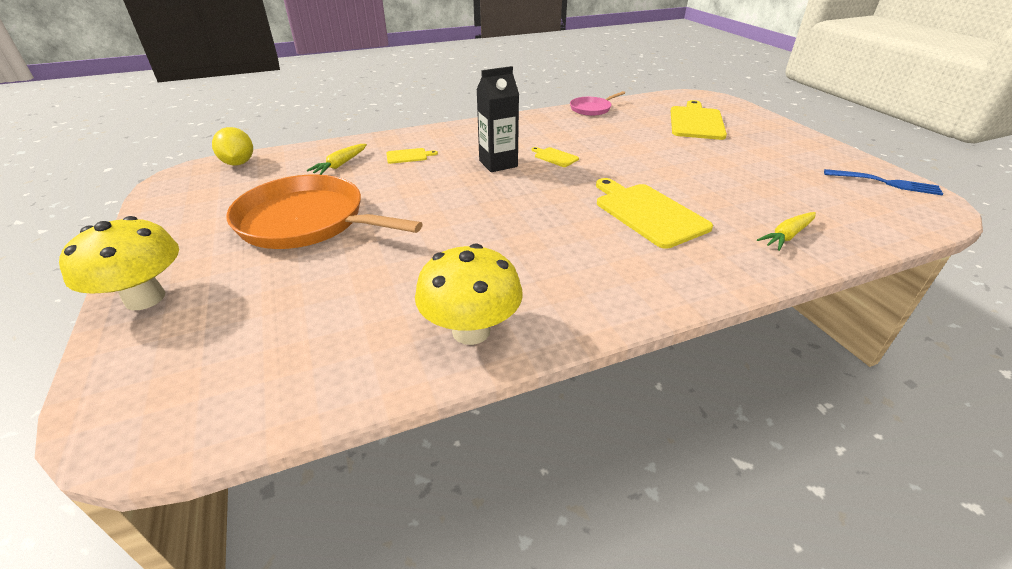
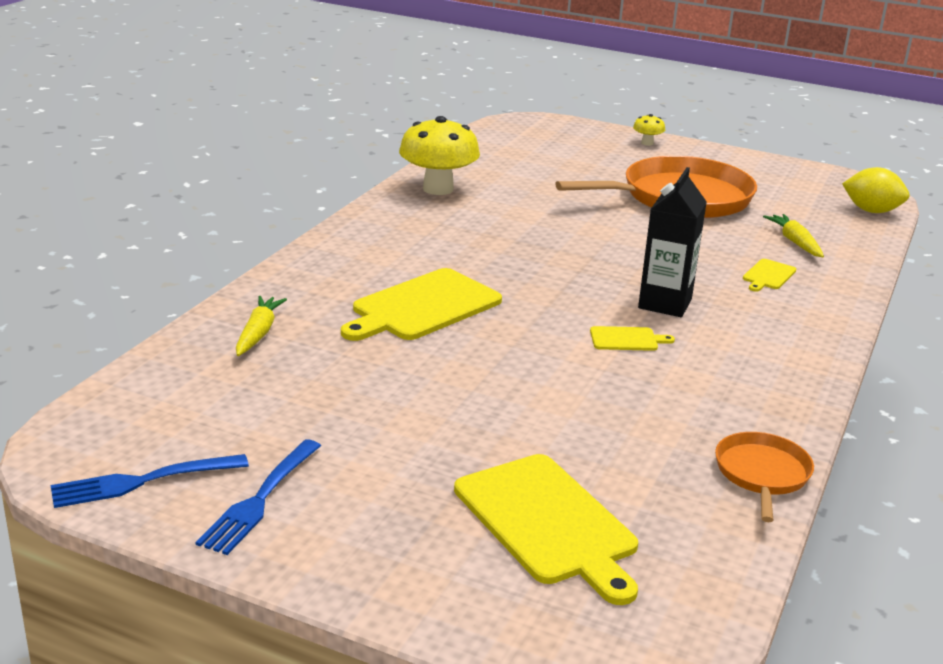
camera: 135 degrees right, 10 degrees down
(145, 298) = (647, 143): yellow mushroom -> yellow mushroom, size x0.45
(592, 109) = (762, 474): pink pan -> orange pan
(648, 213) = (423, 307): yellow cutting board -> yellow cutting board turned 120 degrees clockwise
(821, 160) = (260, 498): none -> blue fork

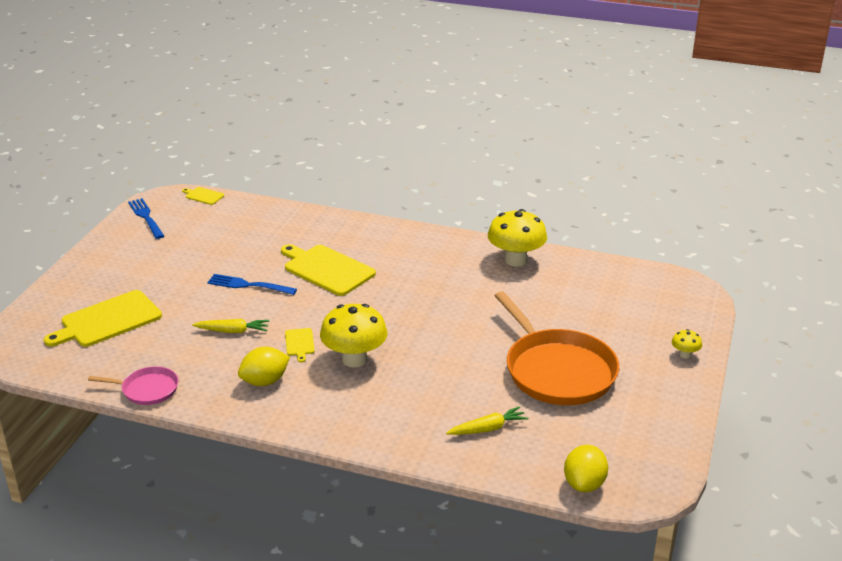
camera: 85 degrees right, 5 degrees up
(258, 333) = (284, 224): yellow carrot -> yellow carrot (233, 331)
(260, 498) = (132, 245): blue fork -> blue fork (249, 285)
(665, 304) = (354, 359): black carton -> yellow mushroom
(724, 370) = (265, 381): none -> yellow lemon
(762, 474) = (147, 389): orange pan -> pink pan
(768, 275) = (416, 409): yellow cutting board -> yellow cutting board (203, 196)

